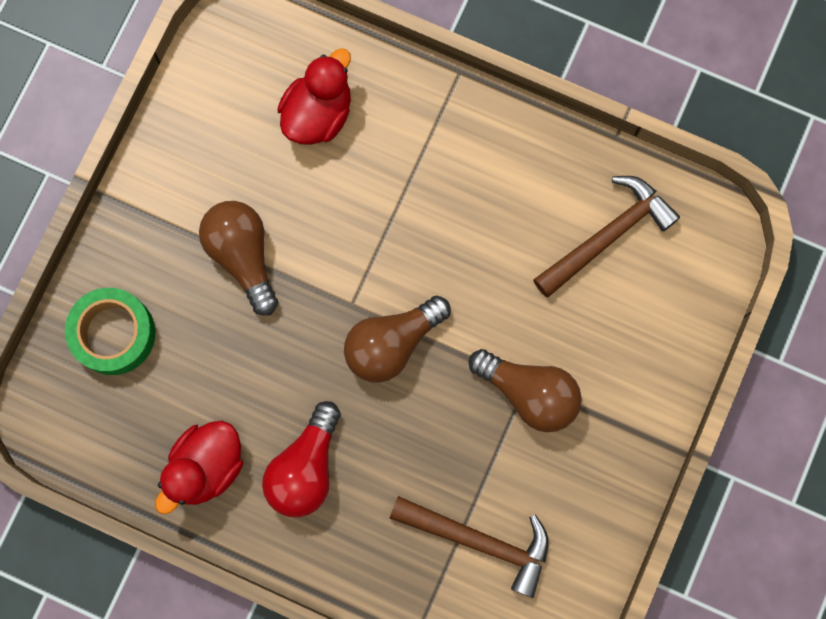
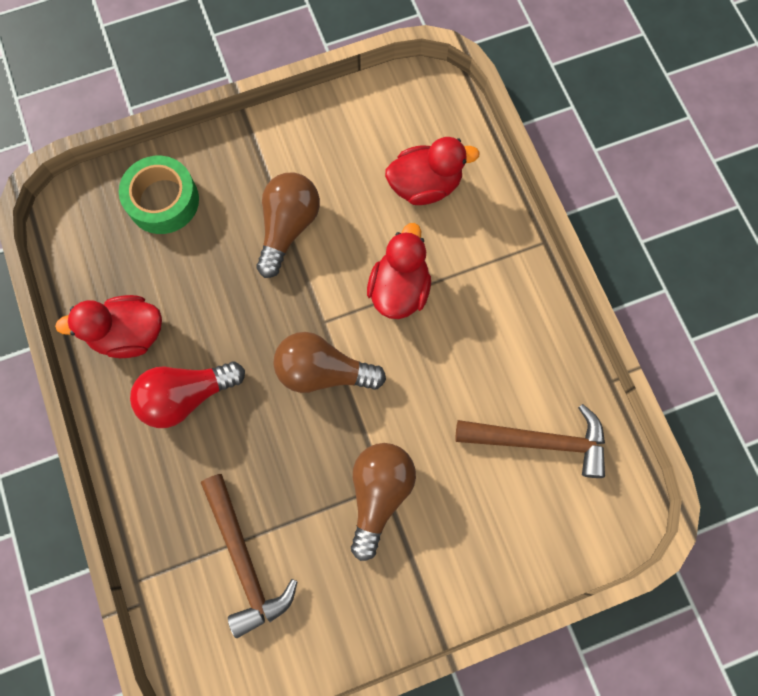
camera: 45 degrees right, 5 degrees down
(384, 220) = (399, 289): none -> red duck
(529, 393) = (379, 494): brown light bulb -> brown light bulb turned 150 degrees counterclockwise

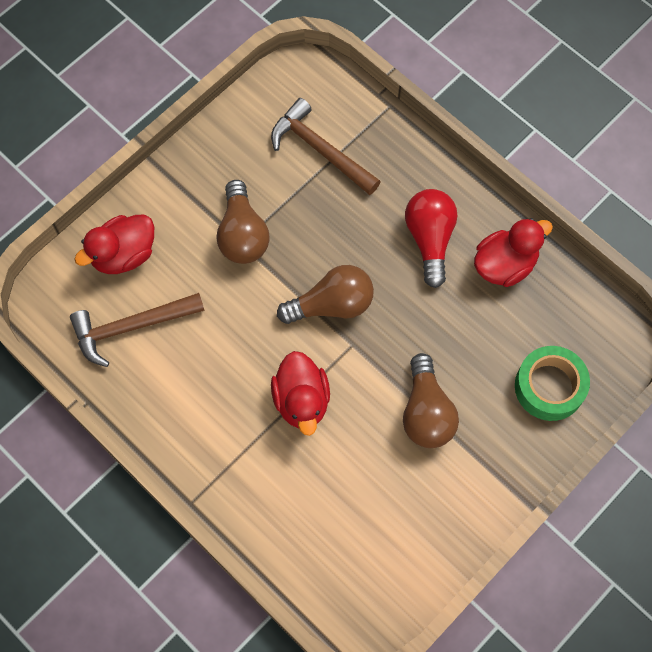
camera: 155 degrees right, 5 degrees down
(186, 396) = (430, 239): red light bulb -> red light bulb turned 45 degrees counterclockwise
(425, 185) = (323, 509): red duck -> red duck (124, 255)

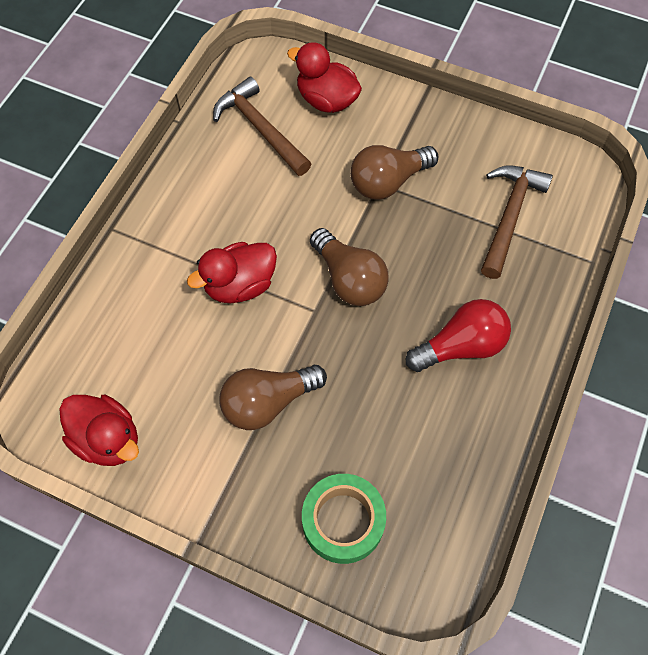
camera: 70 degrees right, 5 degrees down
(505, 265) = (467, 430): red duck -> red duck (108, 439)

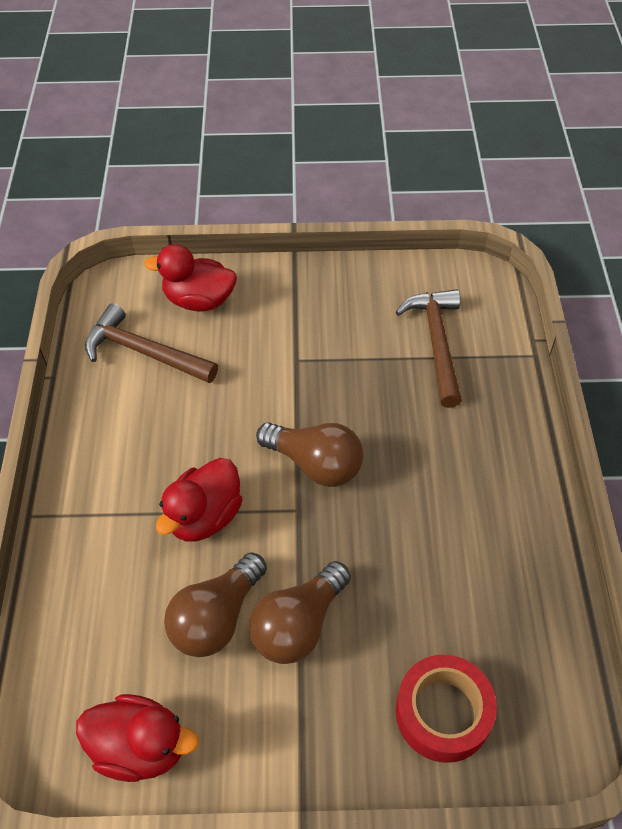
camera: 25 degrees left, 10 degrees down
(343, 521) = (443, 713): green tape -> red tape
(388, 182) = (303, 355): brown light bulb -> brown light bulb (216, 618)
(461, 346) = (460, 483): red light bulb -> none

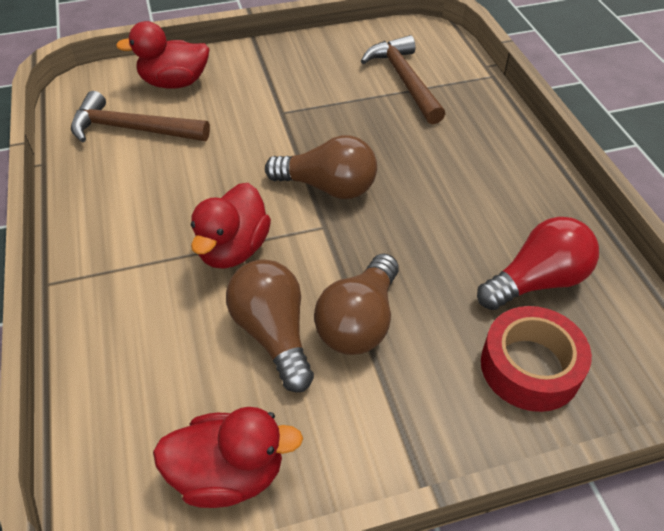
camera: 15 degrees left, 5 degrees down
(216, 618) = (273, 333): brown light bulb -> brown light bulb turned 135 degrees clockwise
(485, 621) = (537, 281): none -> red light bulb

